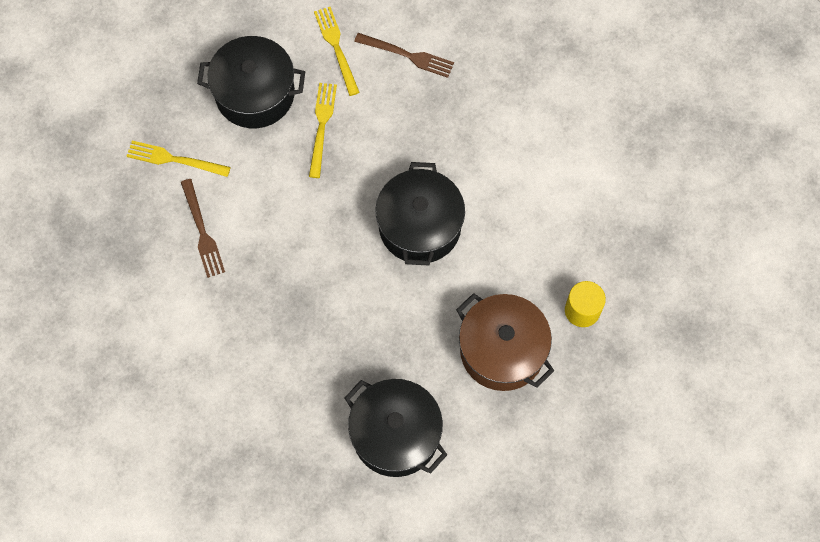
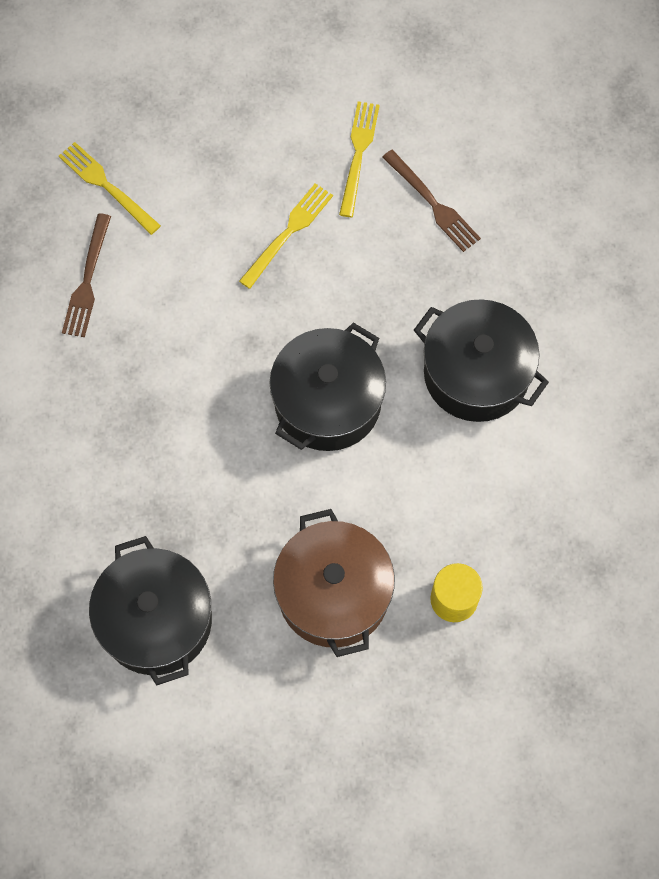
camera: 30 degrees right, 0 degrees up
(255, 94) = (237, 159): black pot -> black pot (476, 373)

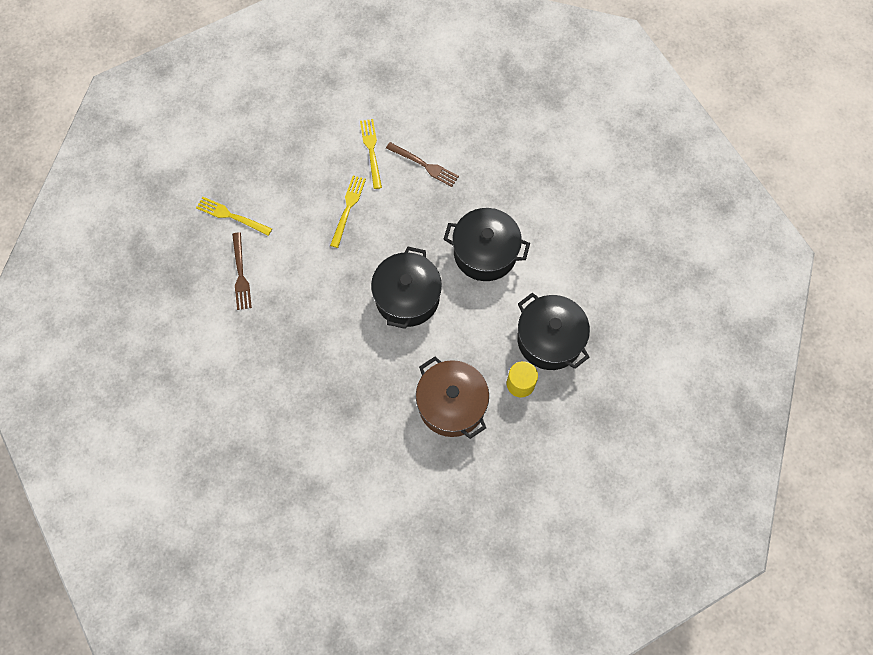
camera: 20 degrees left, 0 degrees up
(156, 620) = (356, 456): black pot -> black pot (549, 339)

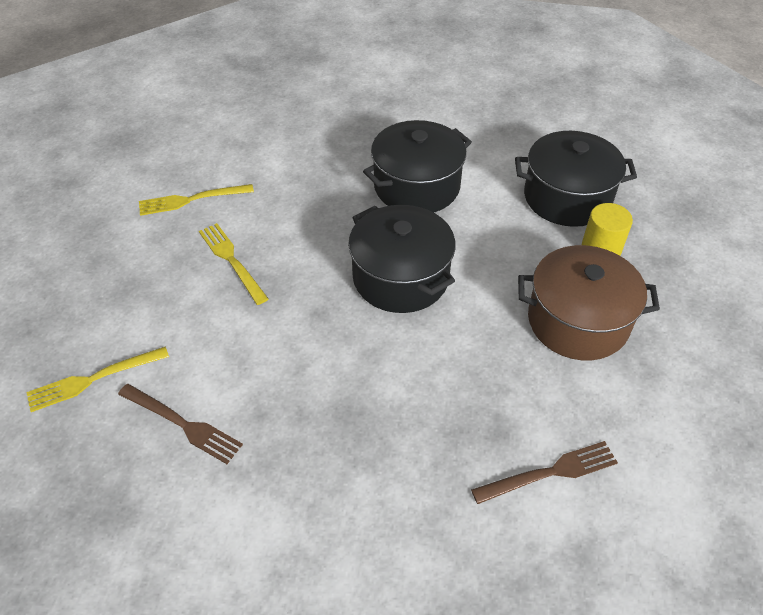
camera: 50 degrees left, 20 degrees down
(371, 151) = (191, 200): yellow fork -> yellow fork turned 45 degrees counterclockwise
(424, 165) = (263, 171): brown fork -> brown fork (550, 472)

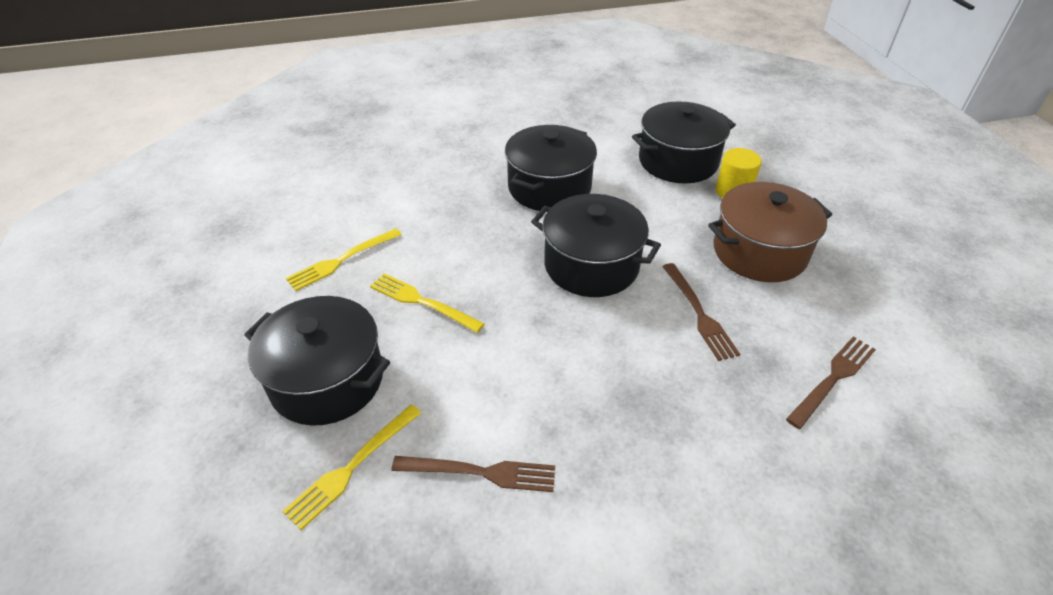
camera: 25 degrees left, 5 degrees down
(118, 301) = (327, 380): none -> black pot
(467, 361) = (699, 314): none -> brown fork

